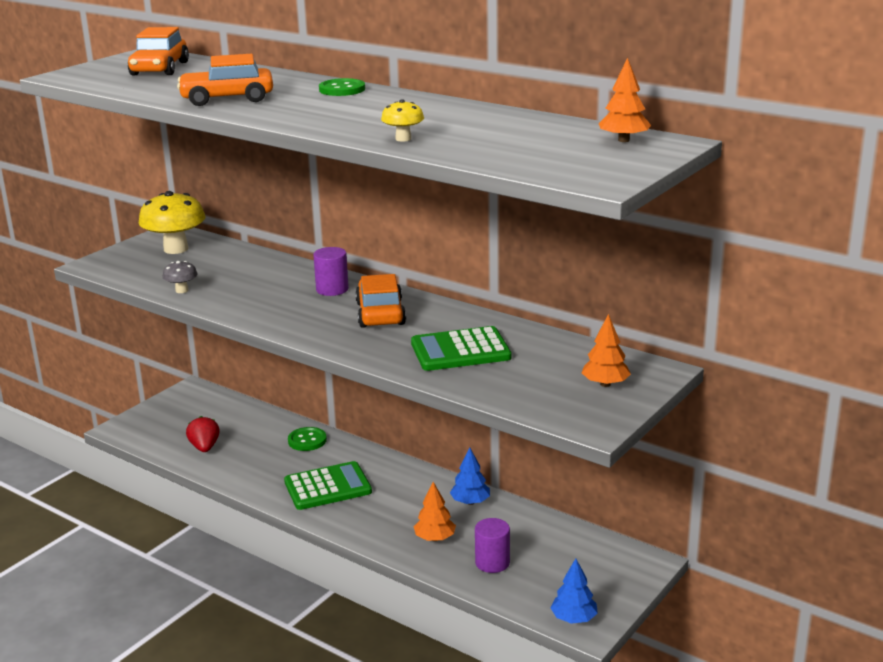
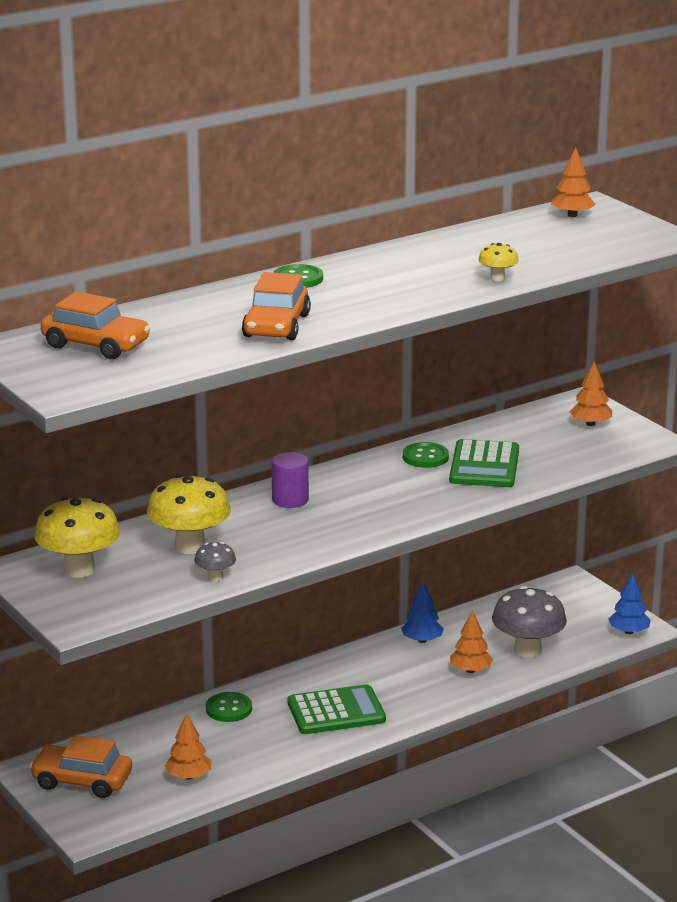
camera: 70 degrees left, 0 degrees up
(204, 447) = (188, 776): red strawberry -> orange tree
(229, 273) = (190, 546): none -> yellow mushroom
(327, 487) = (336, 711): green calculator -> green calculator turned 75 degrees clockwise
(380, 313) = (372, 486): orange car -> orange car (82, 781)
(457, 323) = (425, 457): none -> green button
(492, 562) = (527, 650): purple cylinder -> grey mushroom

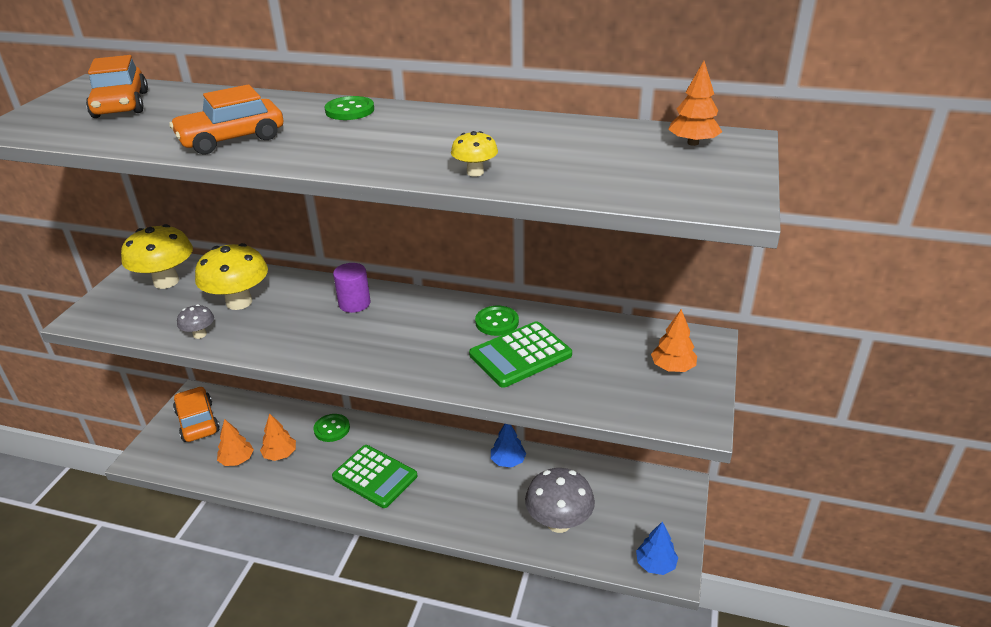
camera: 50 degrees right, 10 degrees up
(470, 670) = (497, 509): orange tree -> orange tree (280, 454)

